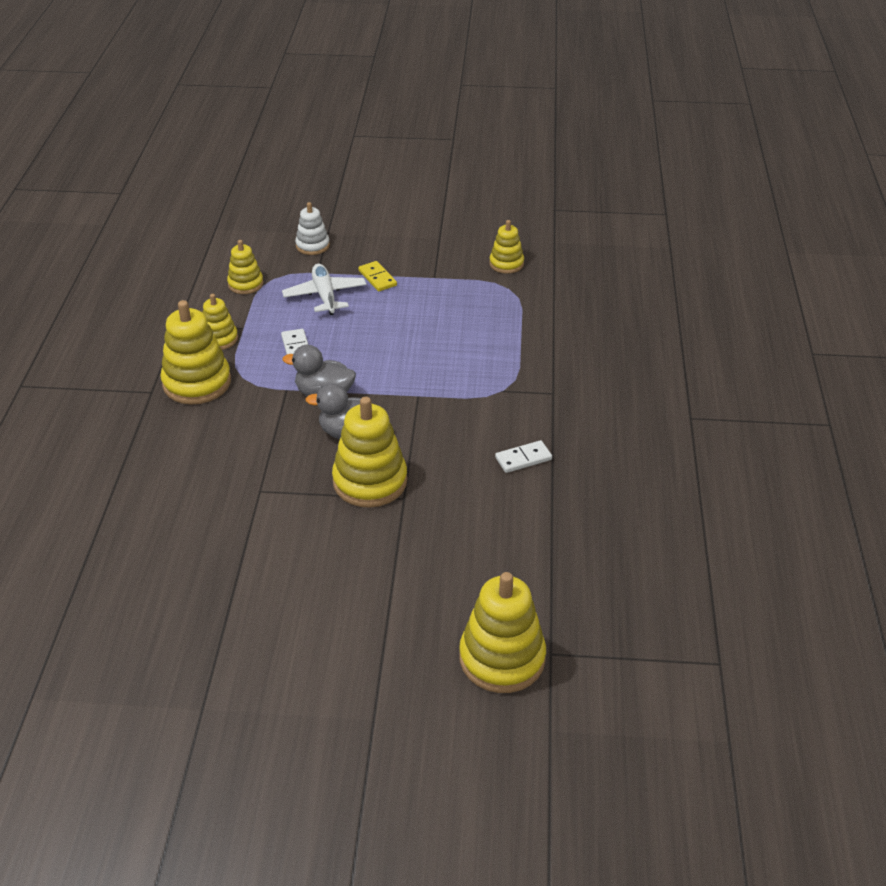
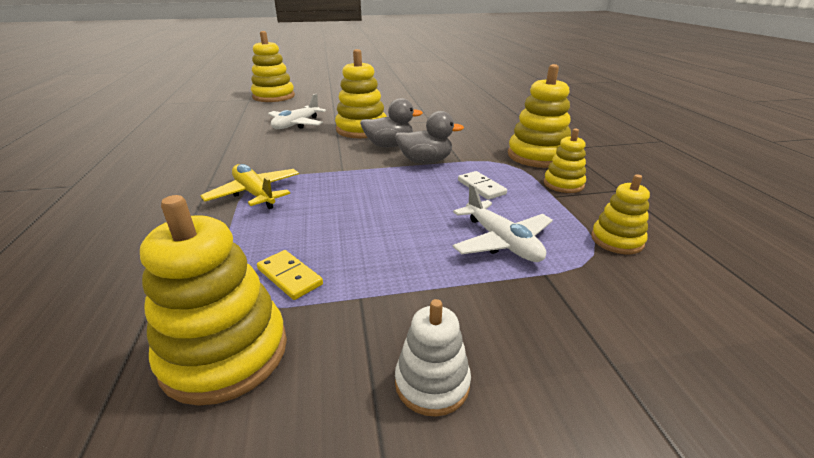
camera: 165 degrees right, 10 degrees down
(312, 246) = (605, 324): white stacking toy -> white stacking toy (432, 383)
(377, 278) = (449, 279): yellow domino -> yellow domino (290, 276)
(461, 516) = (296, 124): none -> white plane
(505, 374) = (255, 194): none -> yellow plane
(506, 264) = (225, 353): yellow stacking toy -> yellow stacking toy, size x1.74
(523, 458) = (248, 148): white domino -> none

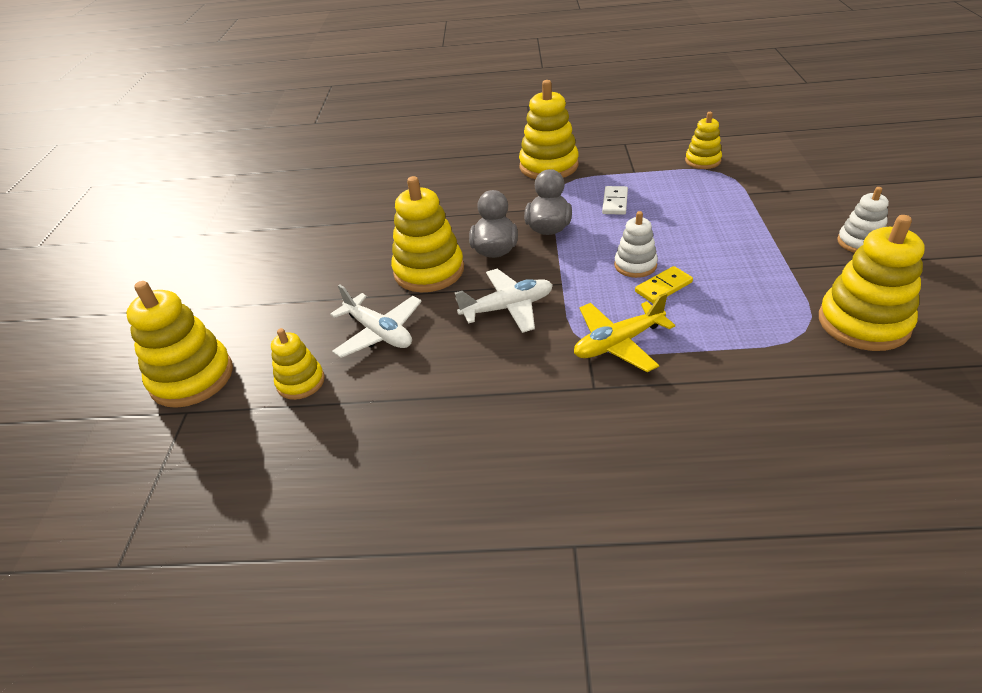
camera: 75 degrees left, 10 degrees up
(290, 276) = (771, 302): yellow domino -> yellow domino (663, 287)
(367, 199) = (635, 265): none -> white stacking toy
(481, 187) = (615, 202): white domino -> white domino turned 60 degrees counterclockwise
(501, 241) = (708, 204): white plane -> white plane (507, 308)
(563, 184) = (612, 164): yellow stacking toy -> yellow stacking toy (301, 382)

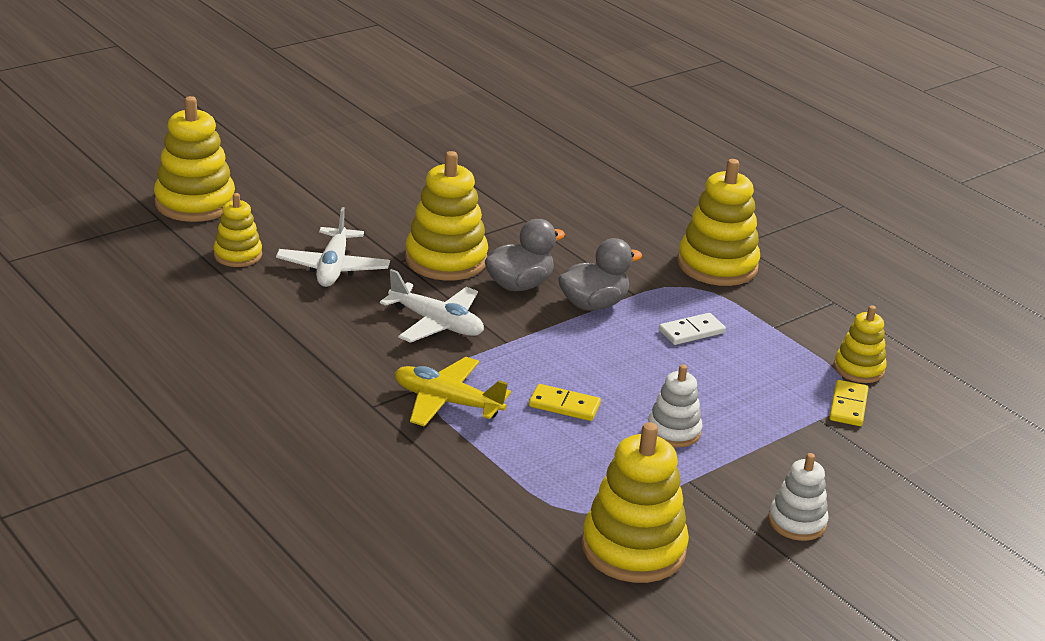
camera: 45 degrees right, 10 degrees down
(635, 265) = (584, 378): white stacking toy -> white stacking toy (673, 431)
(740, 178) = (848, 406): none -> yellow domino

